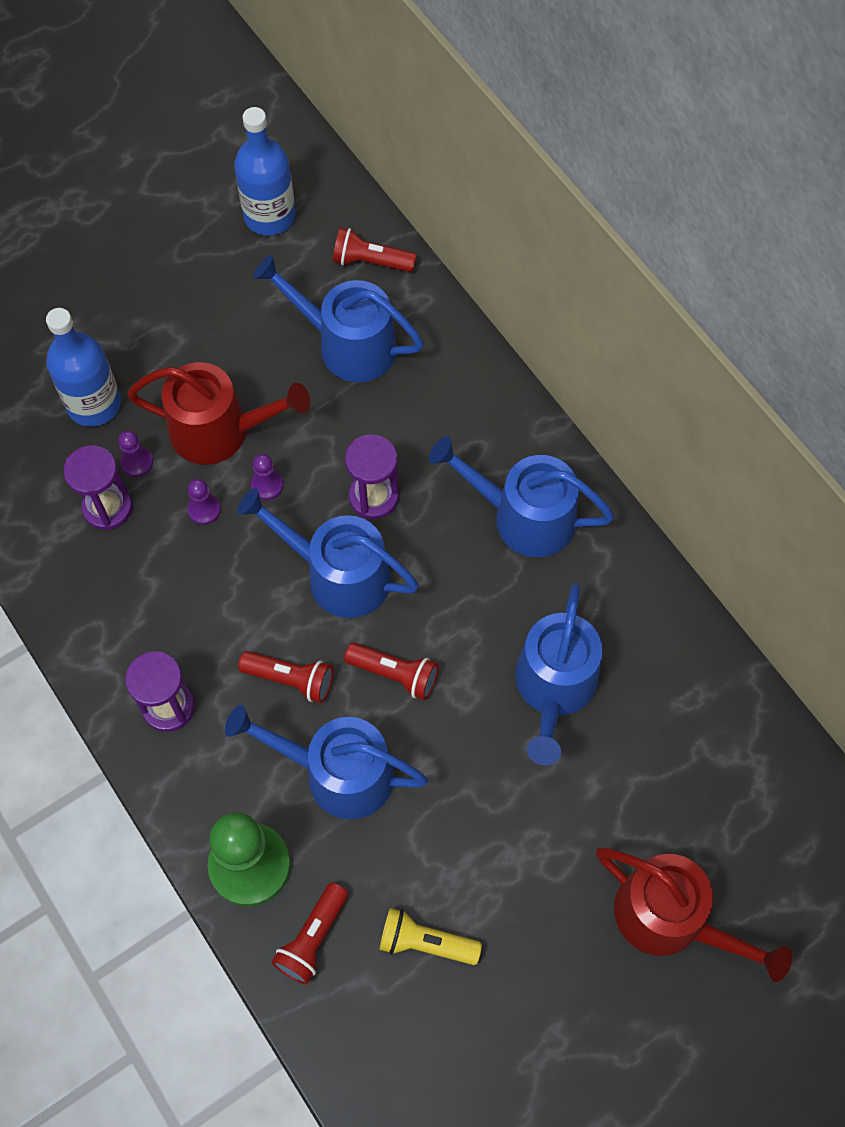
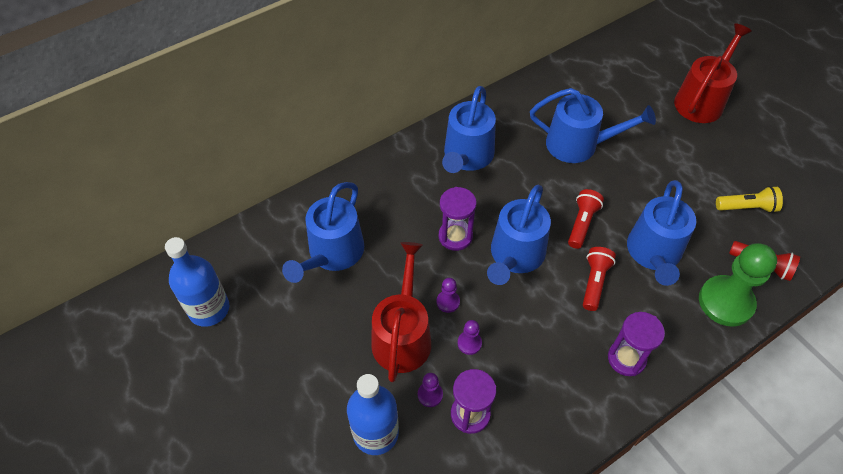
camera: 90 degrees left, 10 degrees down
(371, 261) = (262, 240): red flashlight -> none
(425, 942) = (746, 207): yellow flashlight -> yellow flashlight turned 105 degrees counterclockwise

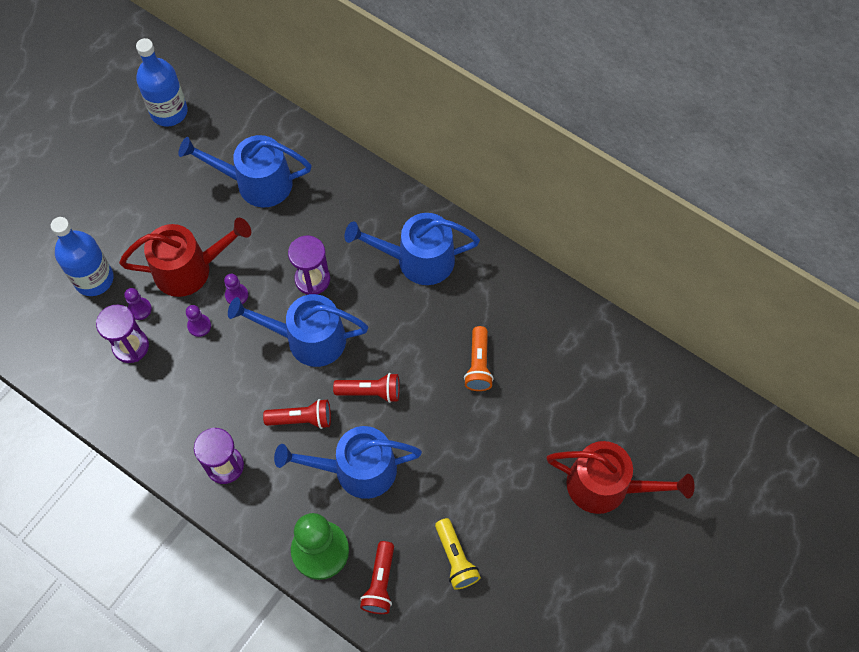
camera: 70 degrees right, 10 degrees up
(578, 145) = (478, 365): blue watering can -> orange flashlight

